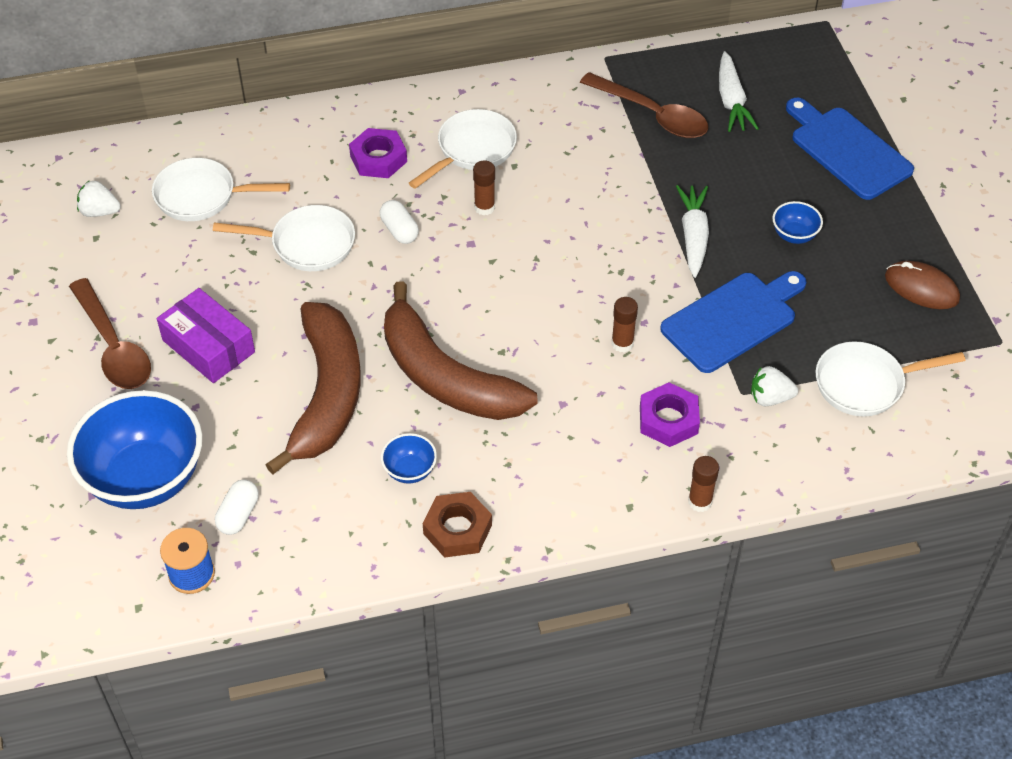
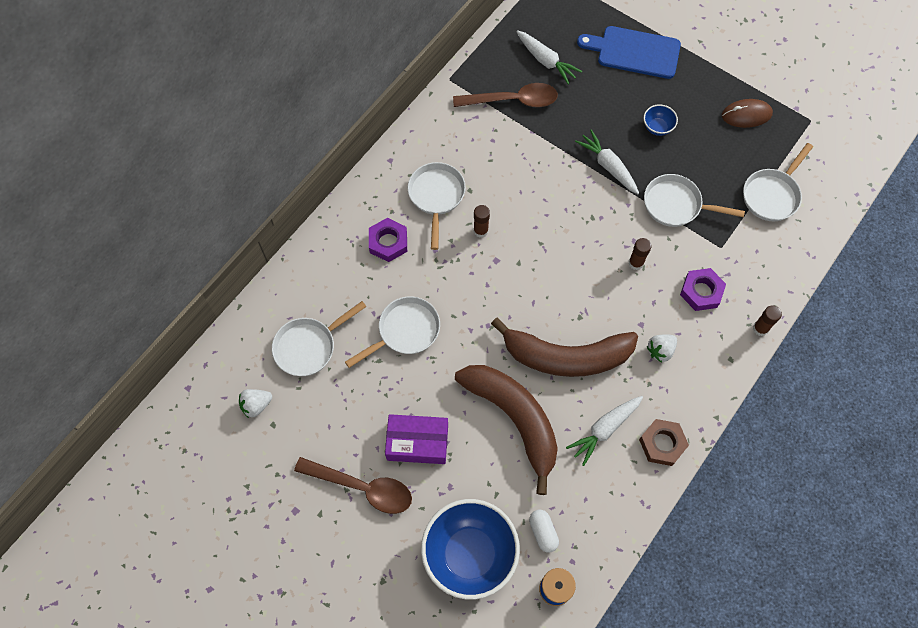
camera: 40 degrees left, 15 degrees up
(399, 230) = (448, 282): white capsule -> none
(410, 470) = (604, 429): blue bowl -> white carrot
(733, 320) = (676, 205): blue cutting board -> white pan
(770, 398) = (736, 239): white strawberry -> white strawberry (660, 350)

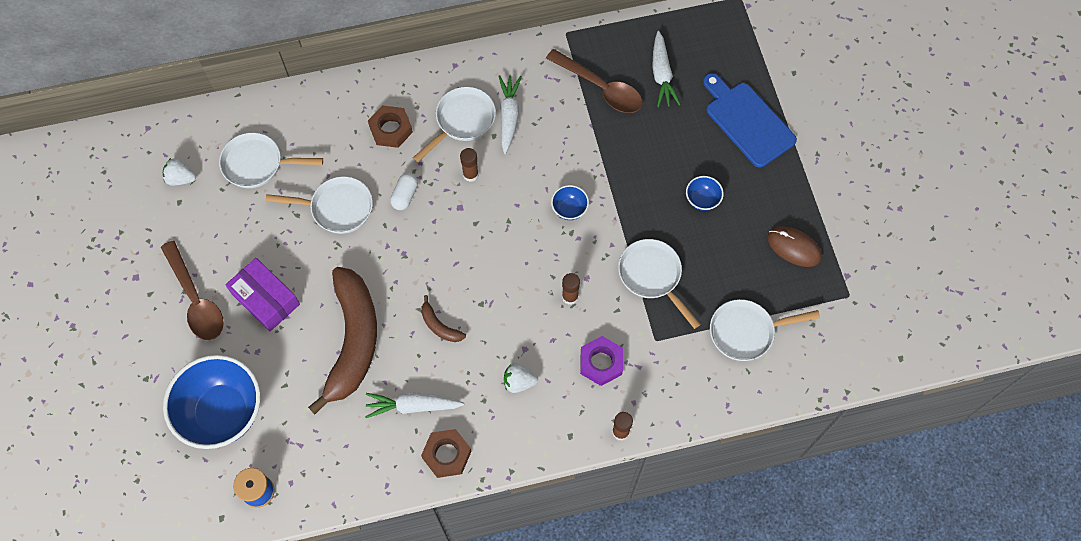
camera: 40 degrees right, 0 degrees up
(388, 242) = (391, 129): purple nut -> brown nut
(543, 532) = (290, 442): white capsule -> white capsule (405, 195)
(566, 356) = (439, 326): brown banana -> brown banana, size x0.40
(575, 202) = (569, 209): none -> blue bowl
(608, 166) = (627, 200): white carrot -> white carrot (509, 116)

